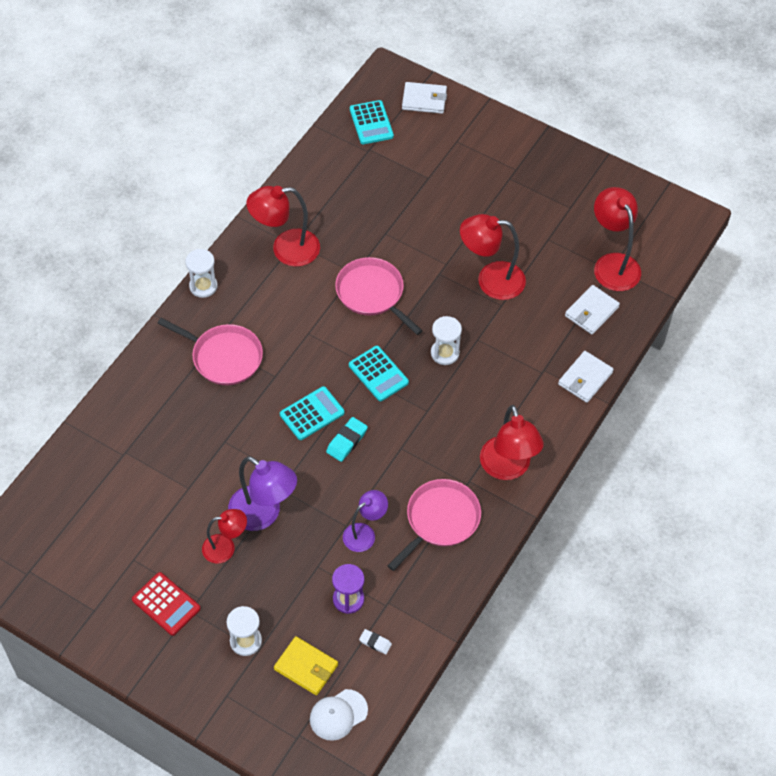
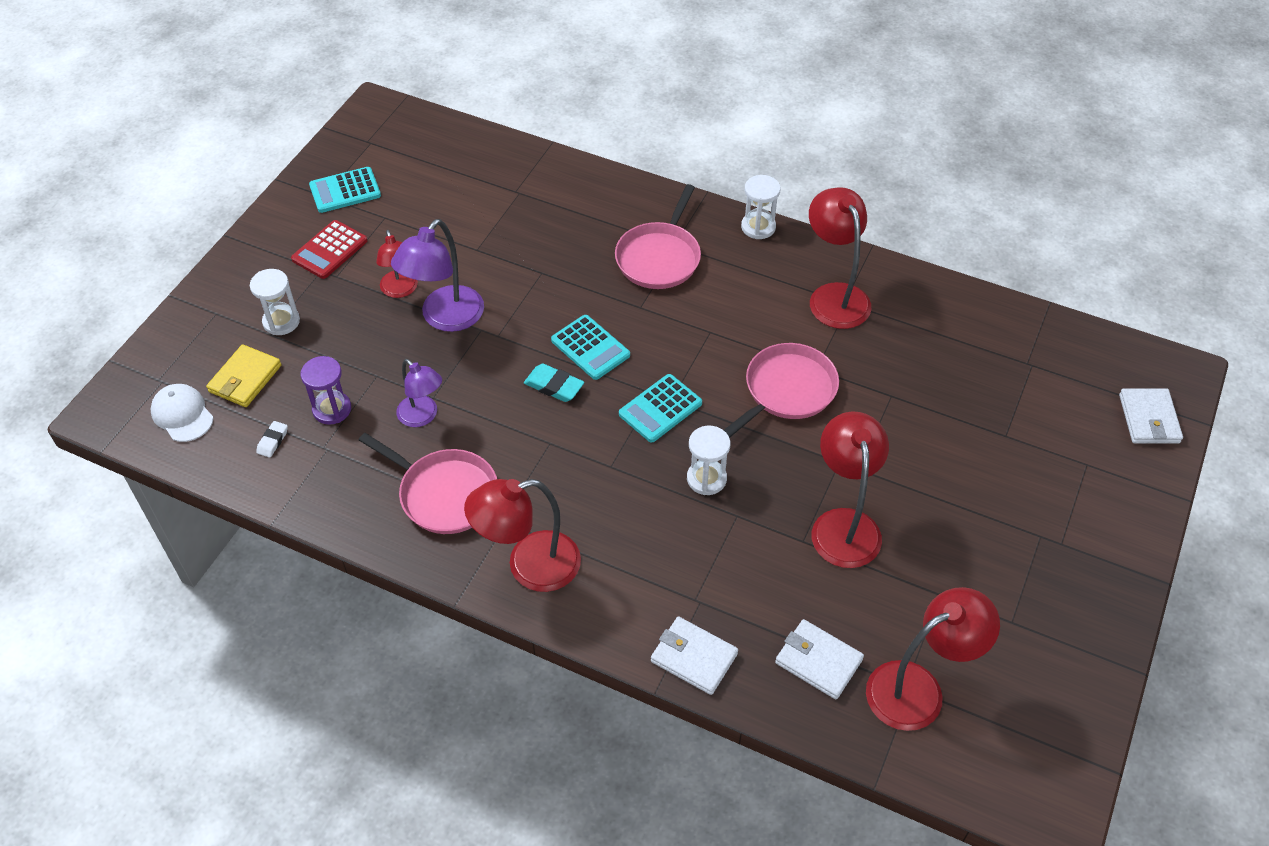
camera: 85 degrees right, 5 degrees down
(371, 123) = (1080, 362): turquoise calculator -> turquoise calculator (345, 191)

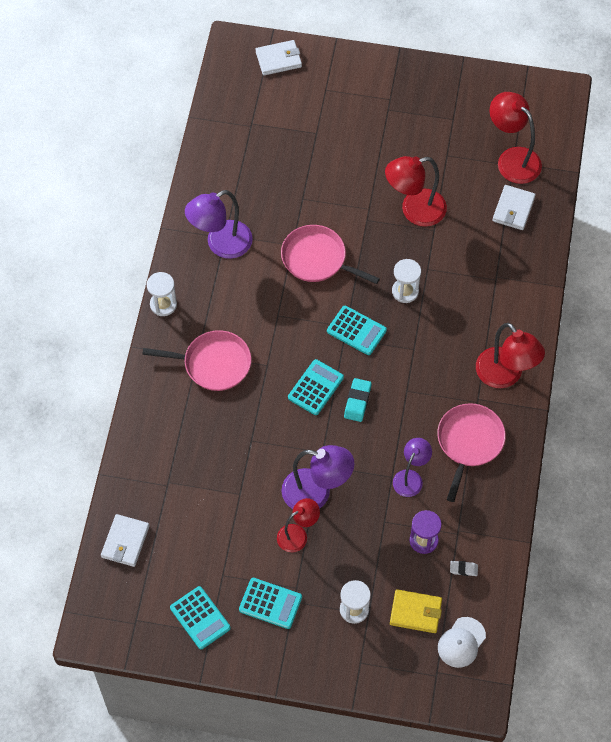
camera: 105 degrees left, 10 degrees up
(330, 250) = (270, 603): red calculator -> turquoise calculator
(694, 657) = (534, 272): white wallet -> white wallet (125, 541)
(834, 296) = (221, 244): red lamp -> purple lamp

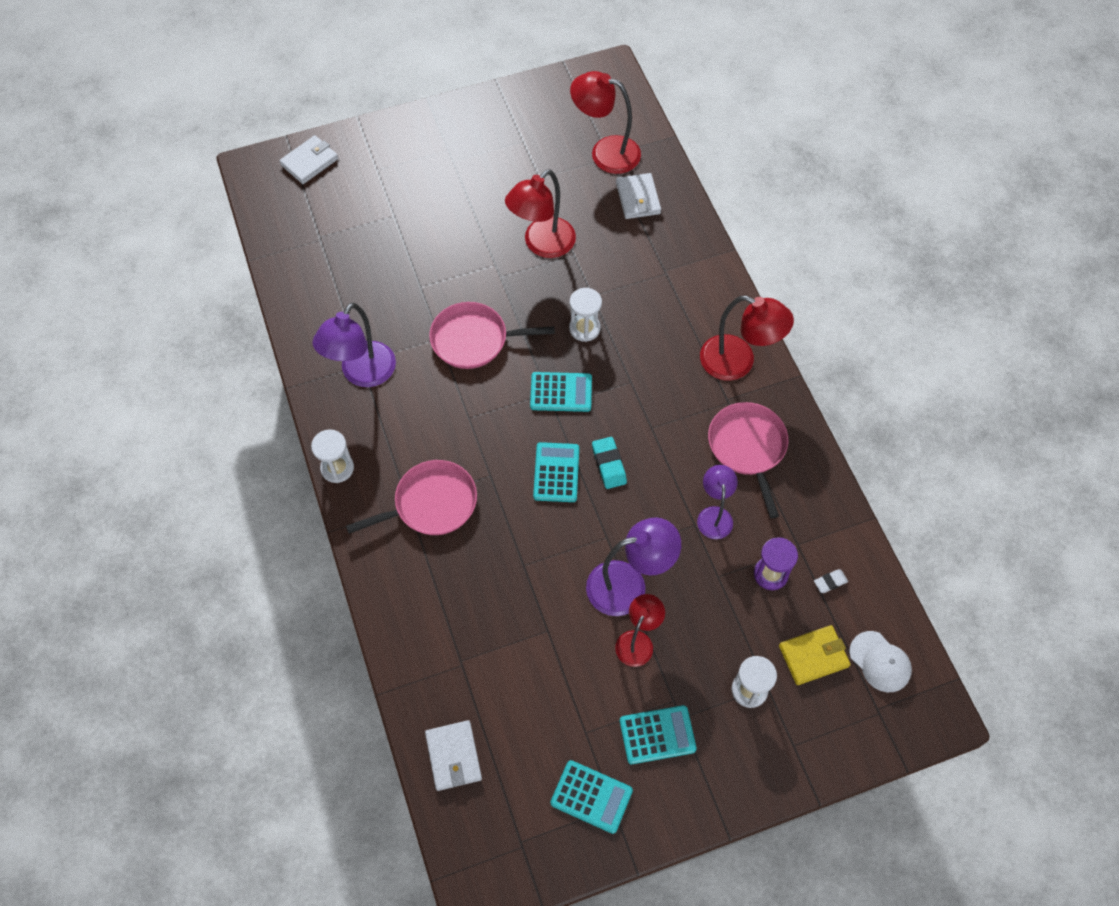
camera: 30 degrees left, 0 degrees up
(461, 642) = (880, 662): white cap -> white cap turned 45 degrees counterclockwise

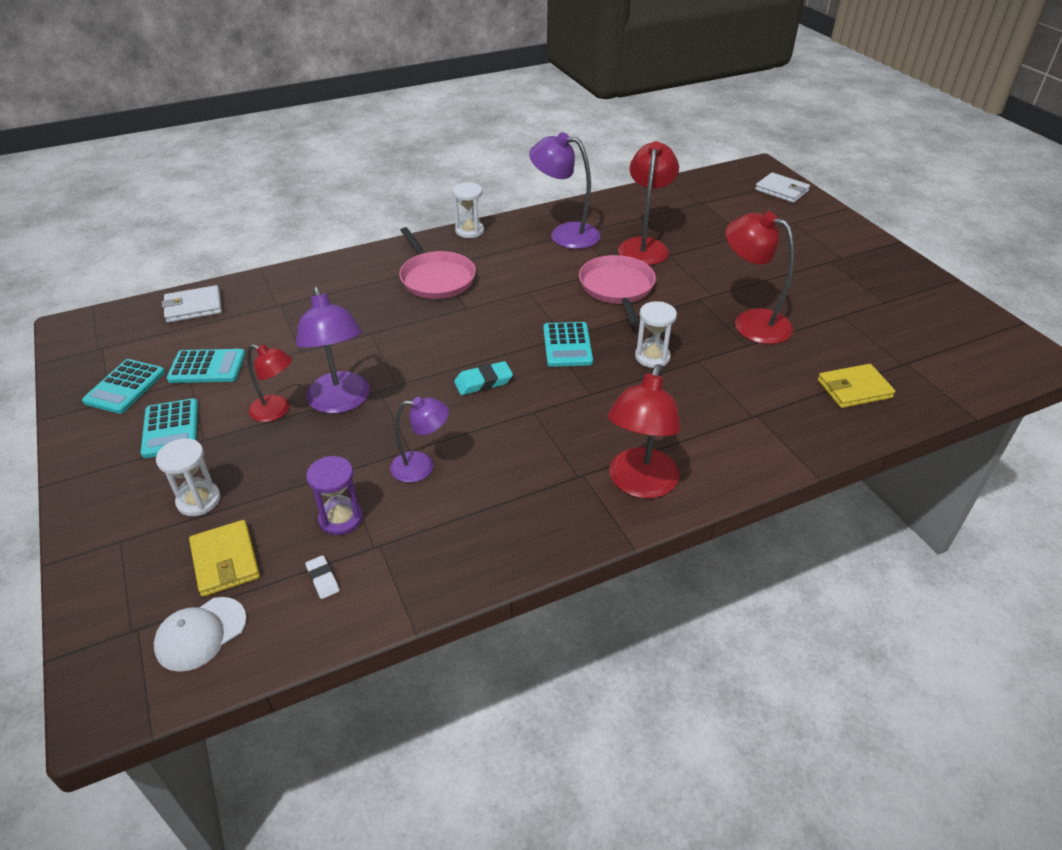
camera: 85 degrees right, 20 degrees down
(556, 472) = (472, 347): turquoise calculator -> turquoise calculator (207, 367)
(605, 152) = (908, 360): red lamp -> red lamp (644, 246)
(638, 198) = (854, 389): white wallet -> yellow wallet
(748, 447) = (516, 495): pink pan -> none

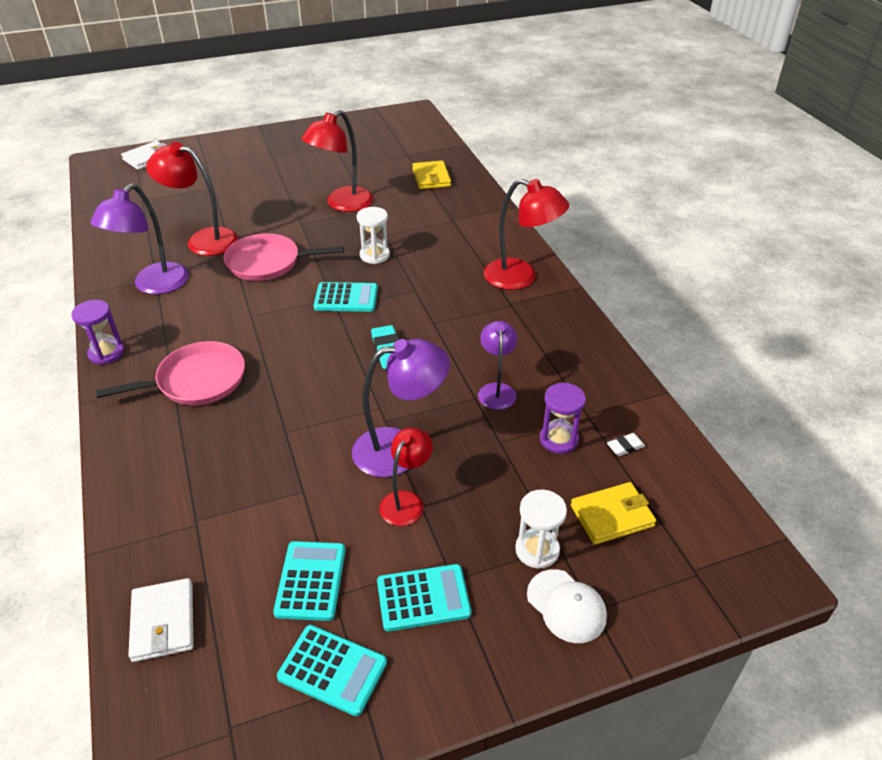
camera: 85 degrees left, 0 degrees up
(200, 634) = (691, 521): white cap -> white cap (566, 606)
(469, 231) = (106, 353): white hourglass -> purple hourglass

